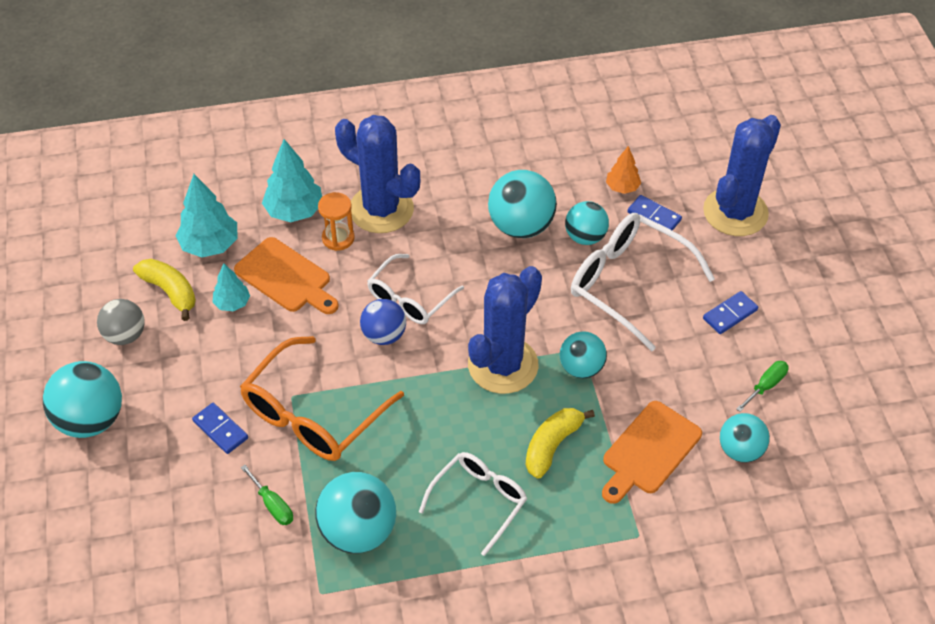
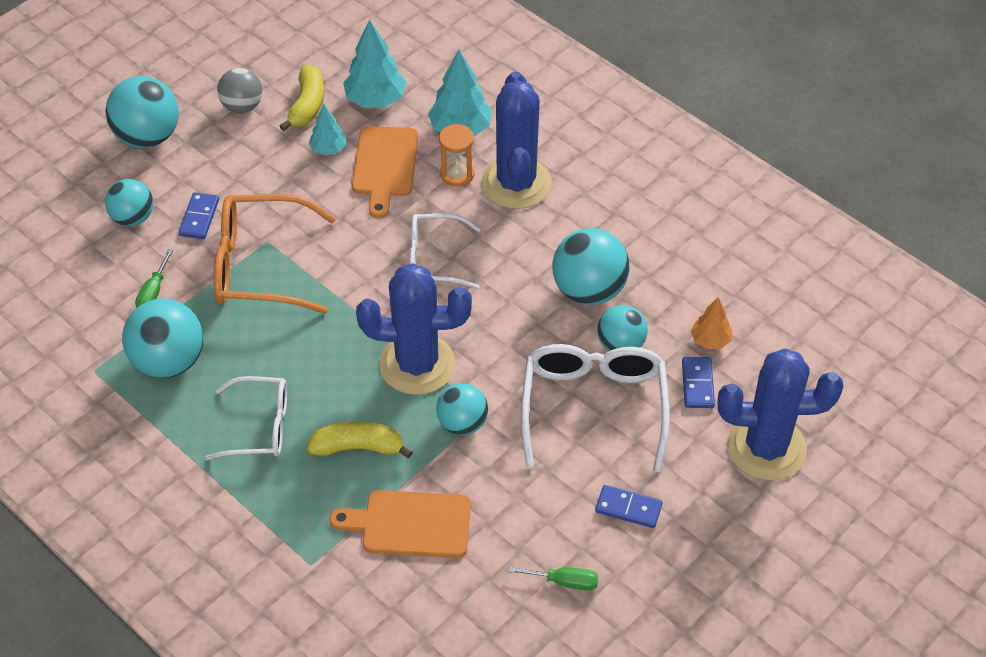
camera: 55 degrees right, 0 degrees up
(384, 335) = (379, 264): blue ball -> none
(740, 450) = (469, 597): turquoise ball -> turquoise ball (133, 218)

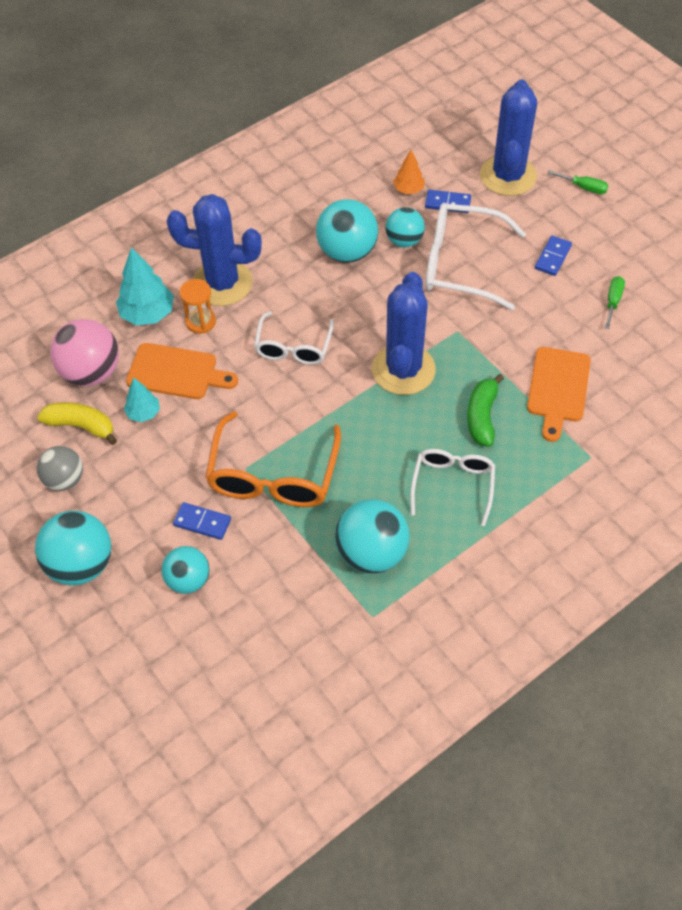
camera: 80 degrees left, 5 degrees up
(153, 292) = (287, 564): green screwdriver -> green screwdriver (584, 188)
(358, 447) = (482, 416): yellow banana -> green banana
(375, 99) = (91, 372): turquoise tree -> pink ball
(462, 423) = (466, 346): turquoise ball -> none

